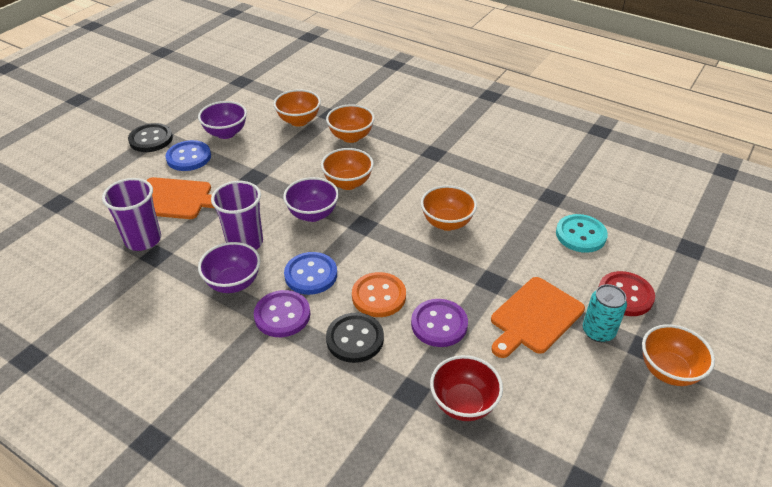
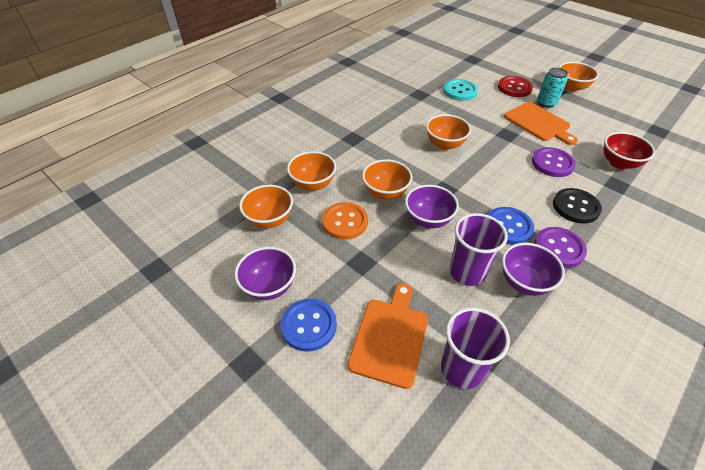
camera: 80 degrees left, 5 degrees up
(151, 139) = (253, 374): black button -> none
(379, 296) = (529, 189): orange button -> orange button (345, 222)

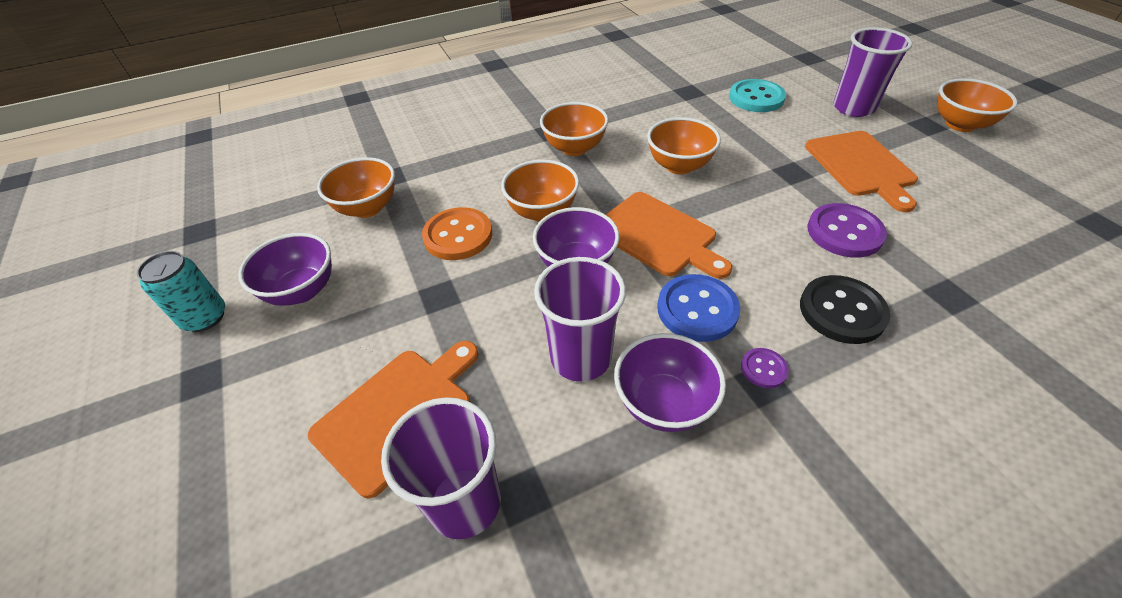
camera: 25 degrees right, 0 degrees up
(309, 325) = (308, 357): blue button -> none
(313, 184) = (454, 177): orange bowl -> orange bowl (574, 148)
(461, 190) = (658, 235): none -> orange cutting board
(514, 88) = (853, 108): red button -> purple cup
(546, 103) = (896, 139): turquoise can -> turquoise can (205, 317)
(559, 248) = (763, 369): purple button -> purple button, size x0.51
(619, 163) = (978, 261): red bowl -> none

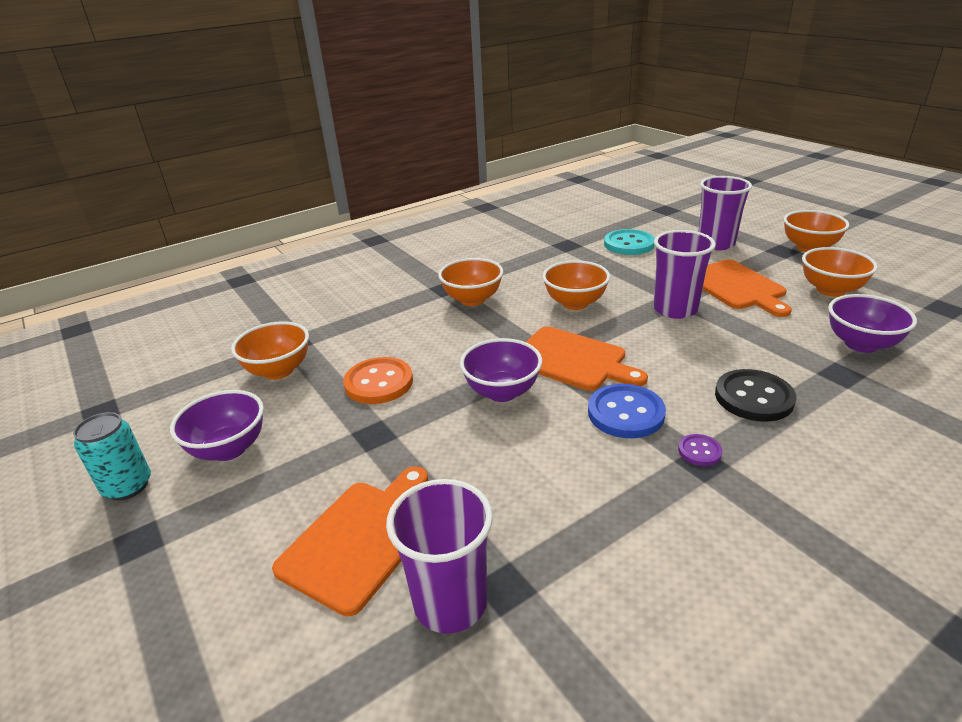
camera: 10 degrees left, 15 degrees down
(542, 211) = (456, 353): orange bowl -> orange bowl (830, 290)
(580, 357) = (528, 466): purple cup -> purple cup (675, 309)
(663, 403) = (617, 491): purple bowl -> purple bowl (861, 344)
(844, 232) = (737, 338): purple button -> none

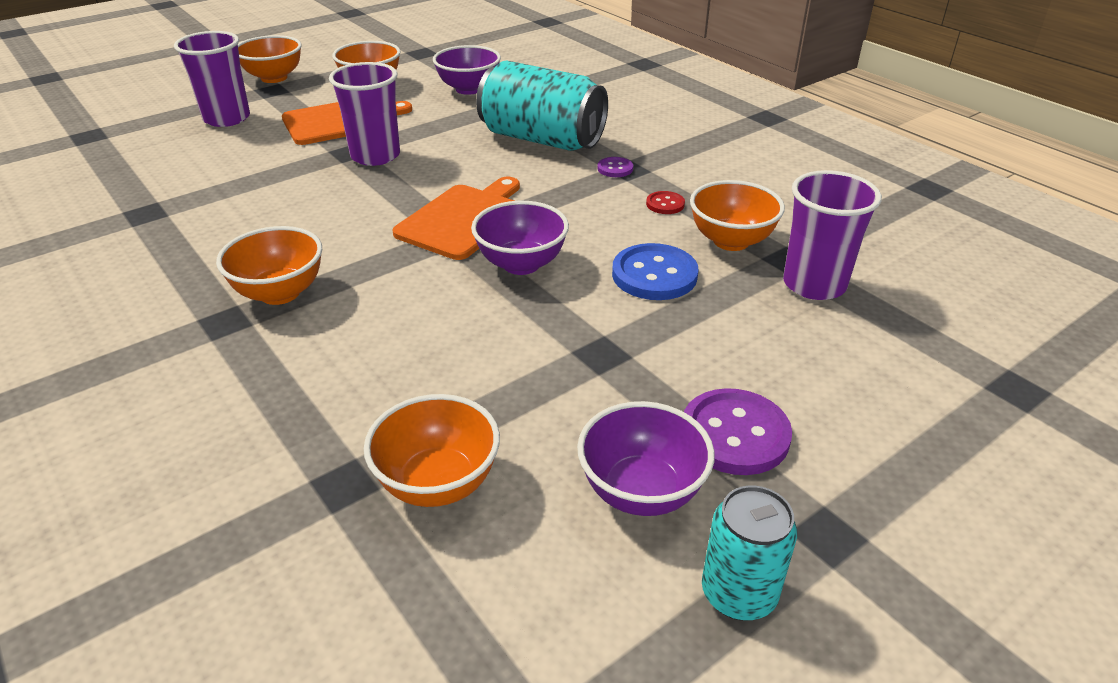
camera: 95 degrees left, 5 degrees up
(256, 502) = (734, 434): none -> purple button
(360, 538) = (764, 342): orange cutting board -> none
(379, 383) = (490, 362): orange button -> none
(575, 303) = (332, 213): orange bowl -> orange bowl (731, 241)
(622, 488) = (665, 204): none -> red button
(626, 413) = (562, 196): blue button -> blue button (654, 275)
(629, 244) = (183, 168): turquoise button -> none
(753, 397) = (542, 139): black button -> turquoise can

